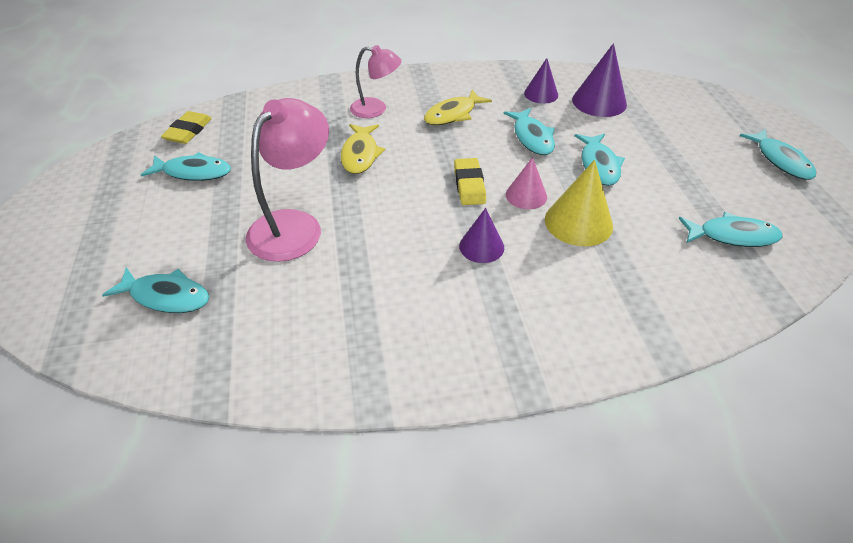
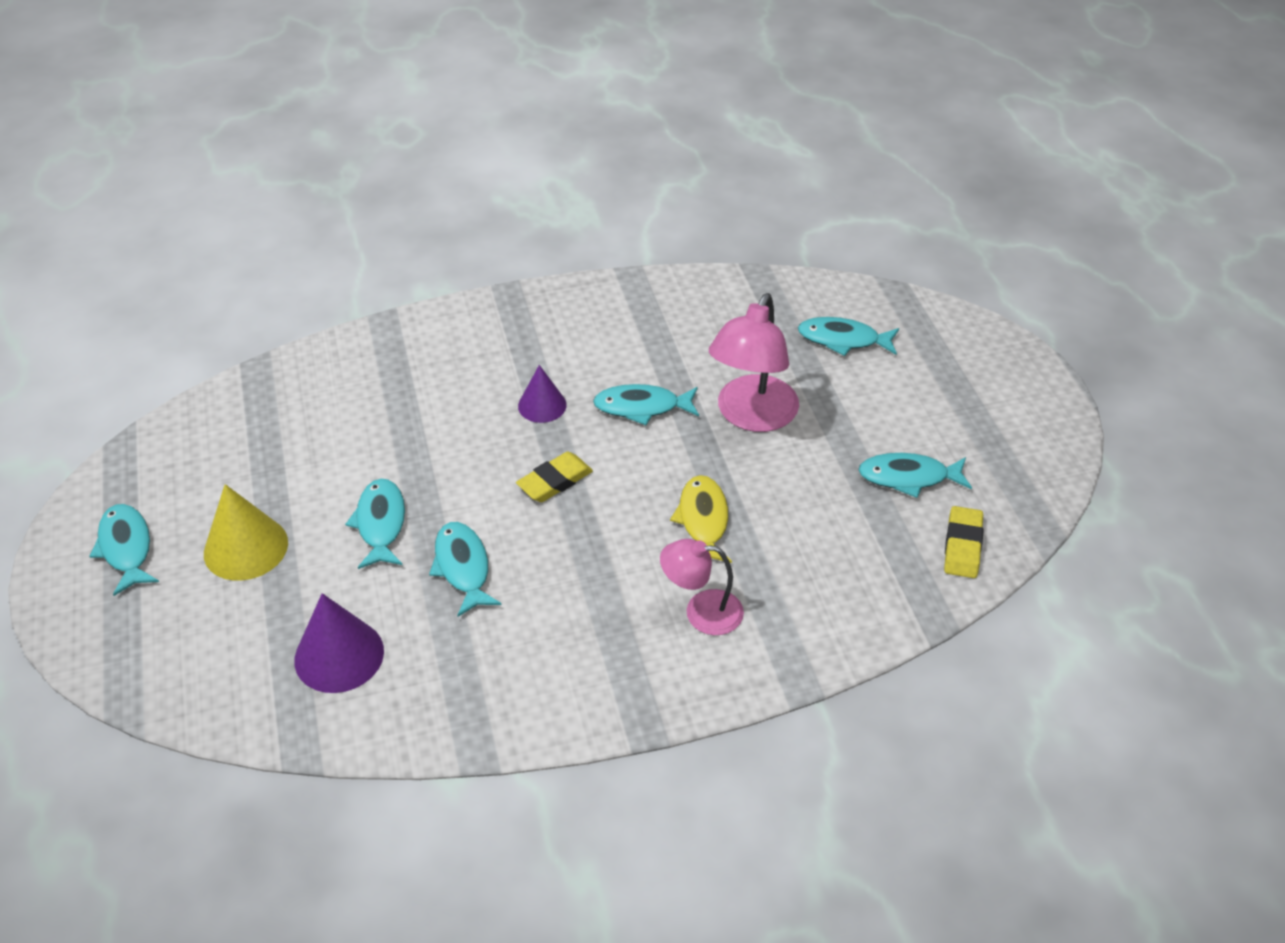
camera: 175 degrees right, 0 degrees up
(453, 114) = (579, 608): yellow fish -> none
(469, 185) = (555, 481): yellow eraser -> yellow eraser turned 60 degrees clockwise
(526, 195) = (485, 471): pink cone -> none
(541, 94) = (432, 668): purple cone -> none
(578, 222) = (430, 439): yellow cone -> yellow cone (246, 547)
(732, 236) = (261, 434): turquoise fish -> turquoise fish (642, 407)

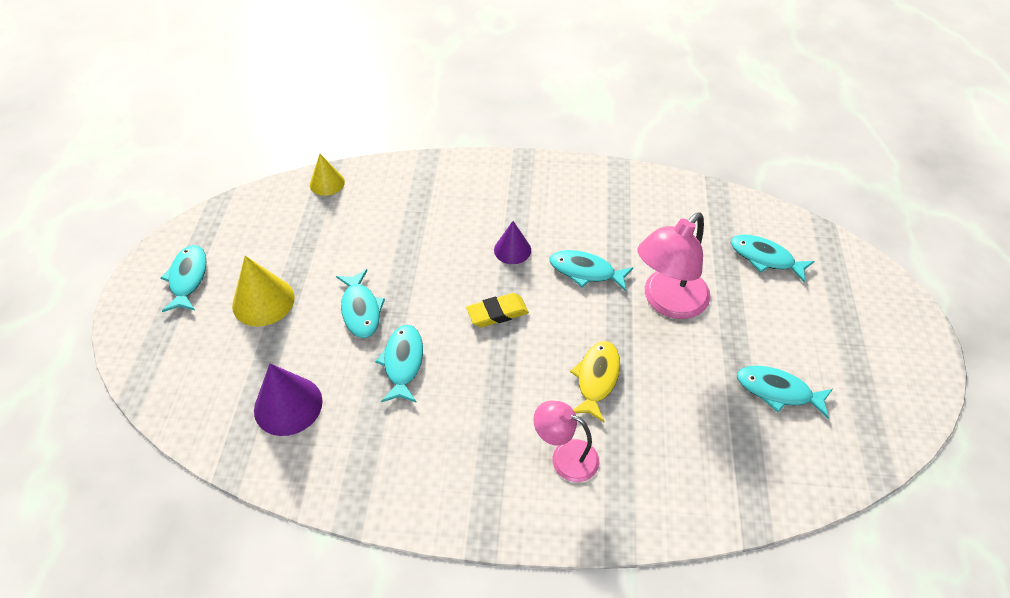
camera: 20 degrees right, 5 degrees up
(262, 386) = (327, 183): none -> yellow cone
(381, 523) = (361, 310): turquoise fish -> turquoise fish turned 150 degrees clockwise
(962, 546) = (803, 467): yellow eraser -> none

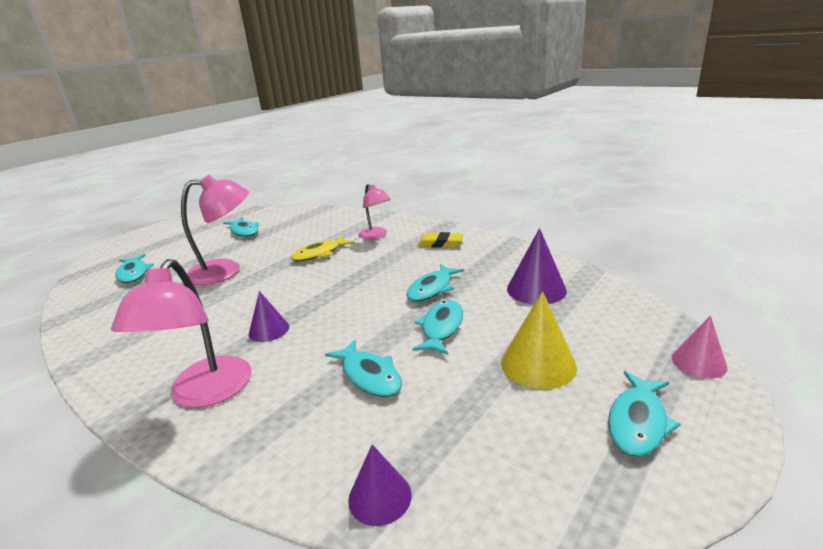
camera: 145 degrees left, 25 degrees down
(134, 351) = (698, 362): none -> pink cone
(327, 183) = (380, 497): yellow cone -> purple cone
(490, 188) = (204, 394): none -> pink lamp
(497, 313) = (335, 295): yellow eraser -> yellow eraser (440, 243)
(585, 271) = (242, 299): turquoise fish -> turquoise fish (369, 376)

